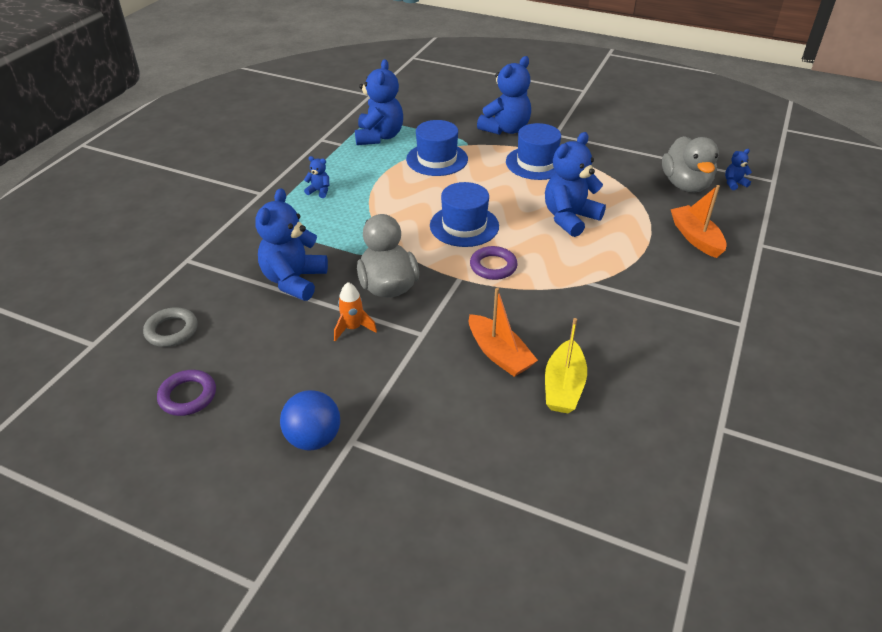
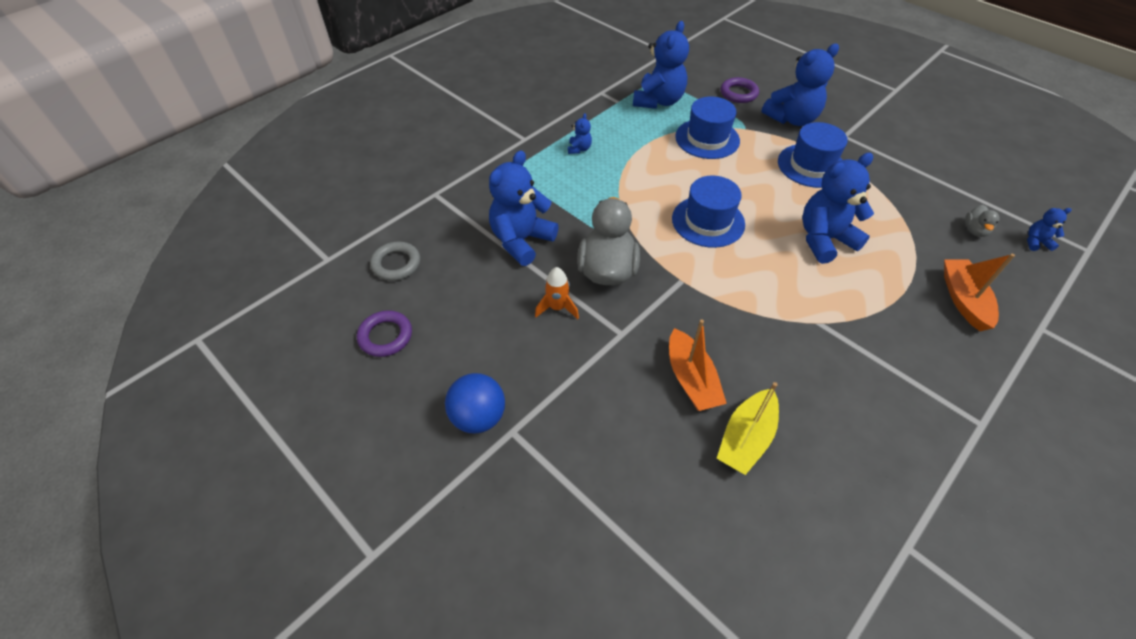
camera: 20 degrees right, 10 degrees up
(319, 191) = (579, 149): blue teddy bear -> blue teddy bear turned 60 degrees clockwise
(493, 266) = (721, 276): purple ring -> purple ring (738, 93)
(685, 185) = (974, 230): grey duck -> grey duck, size x0.47

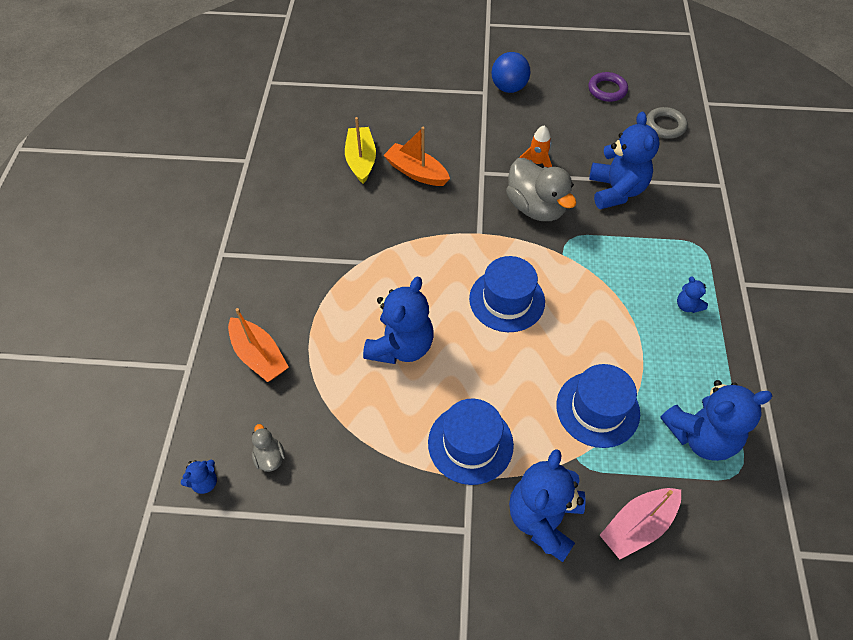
camera: 140 degrees right, 5 degrees up
(658, 101) = (700, 436): blue teddy bear -> blue teddy bear turned 90 degrees counterclockwise
(738, 93) = (637, 526): purple ring -> pink boat

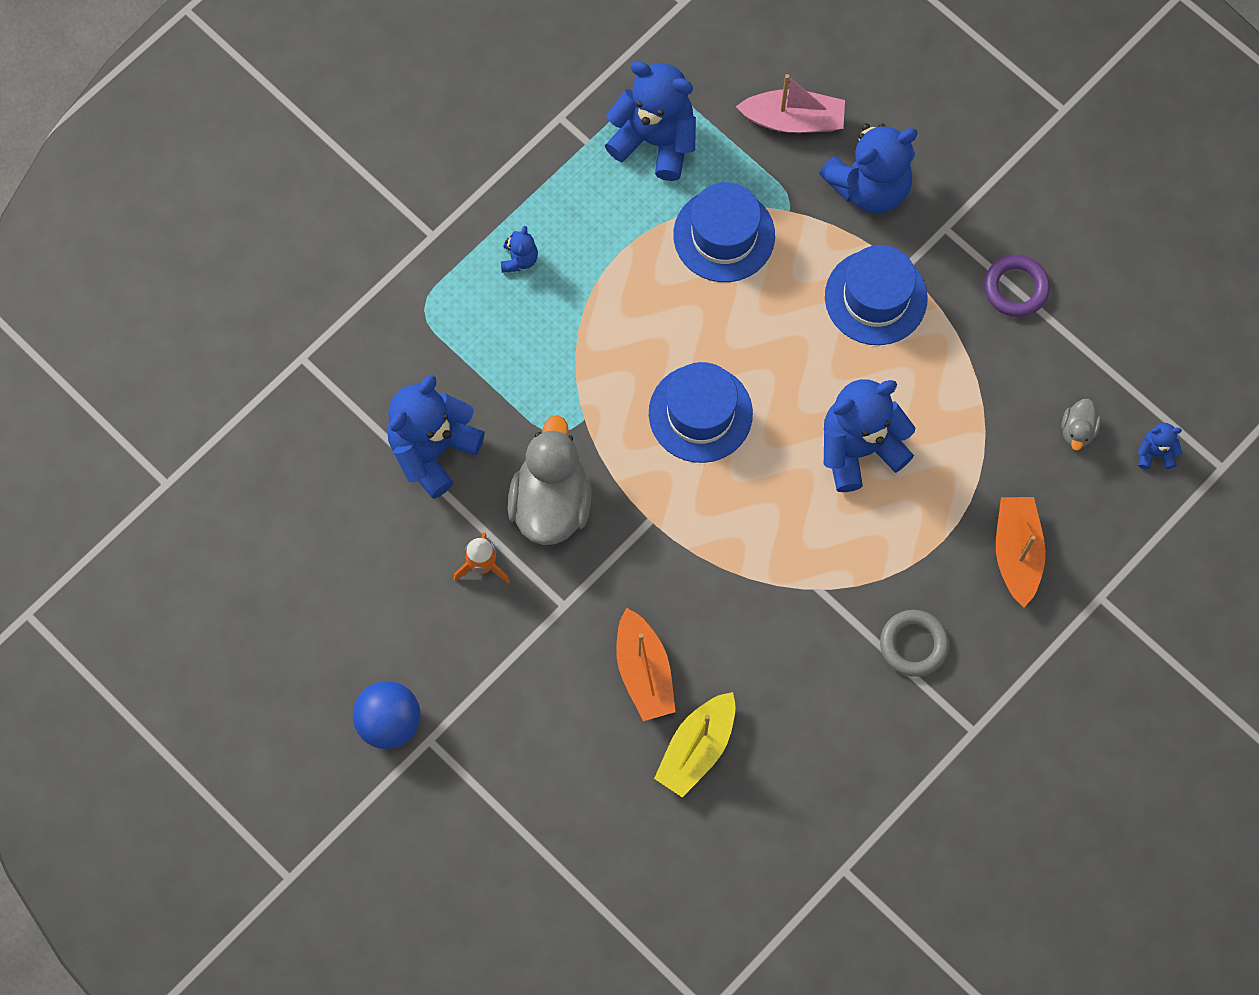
camera: 140 degrees left, 15 degrees up
(607, 90) = (265, 610): purple ring -> purple ring (1015, 288)
(665, 126) = (262, 492): grey ring -> grey ring (913, 644)

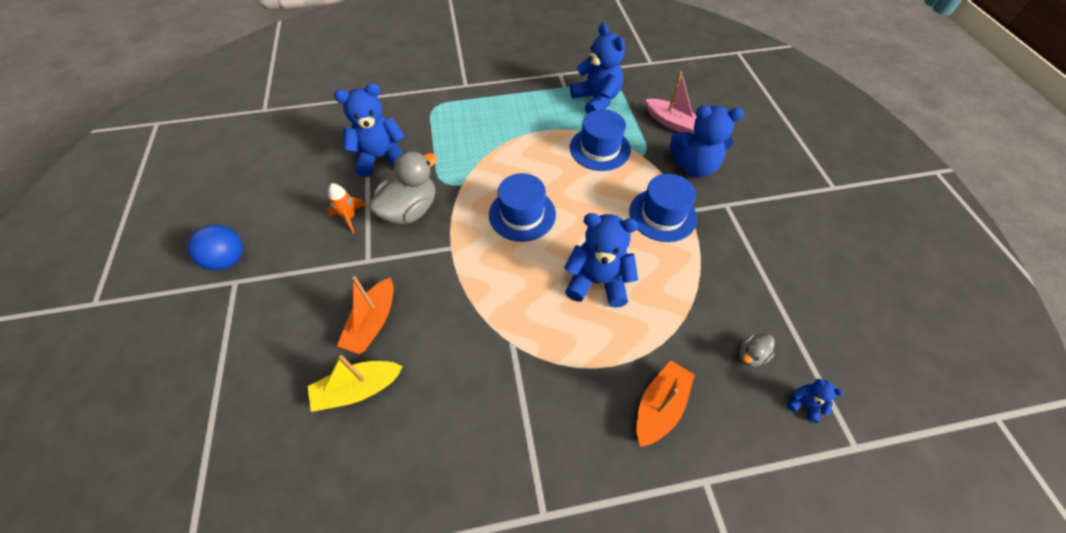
camera: 35 degrees right, 15 degrees down
(519, 259) = (493, 110): blue teddy bear -> none
(913, 644) = (545, 420): grey ring -> none
(1015, 288) = (753, 254): purple ring -> none

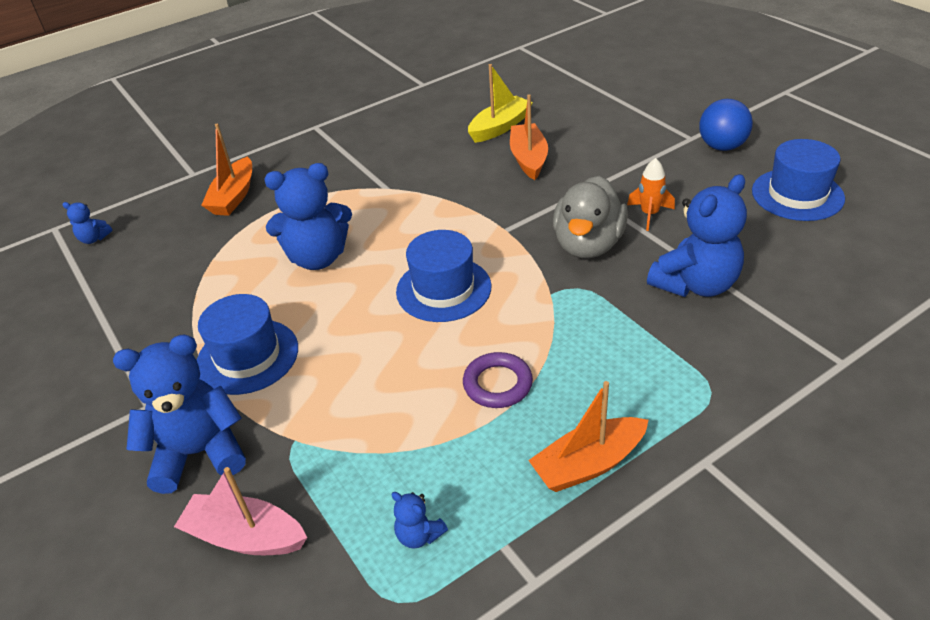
camera: 160 degrees right, 15 degrees down
(511, 100) = (588, 464): none -> orange boat
(527, 145) = (497, 384): none -> purple ring
(596, 100) = (419, 535): blue teddy bear -> blue teddy bear, size x0.45
(600, 149) = (372, 424): blue hat -> blue hat (797, 194)
(750, 355) = (140, 255): grey duck -> none

